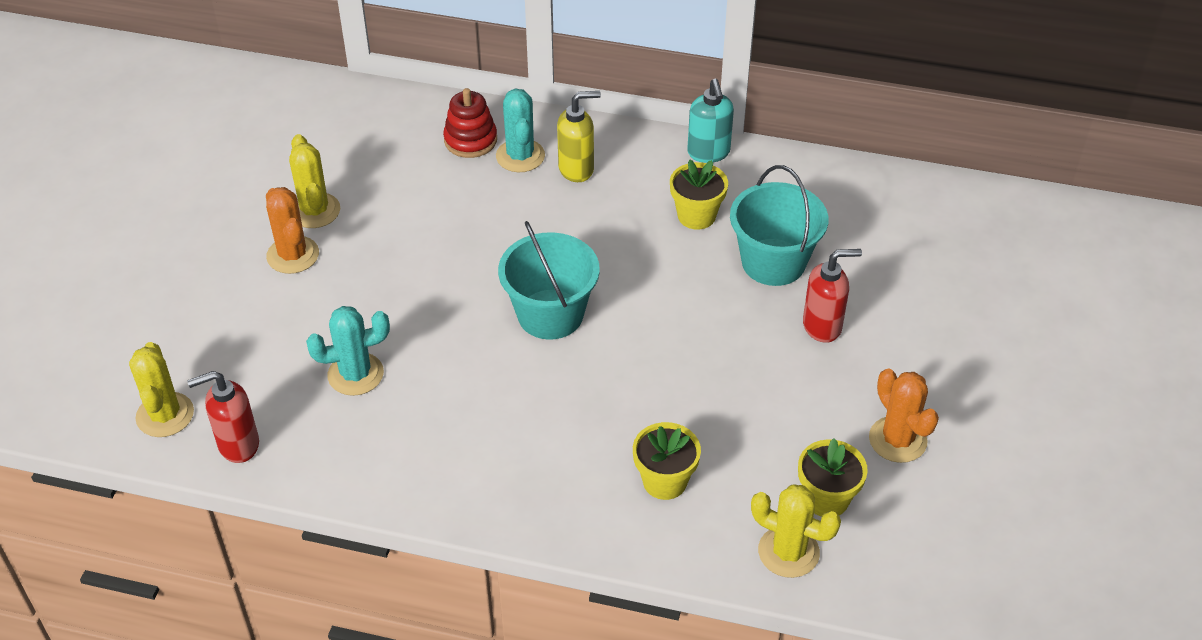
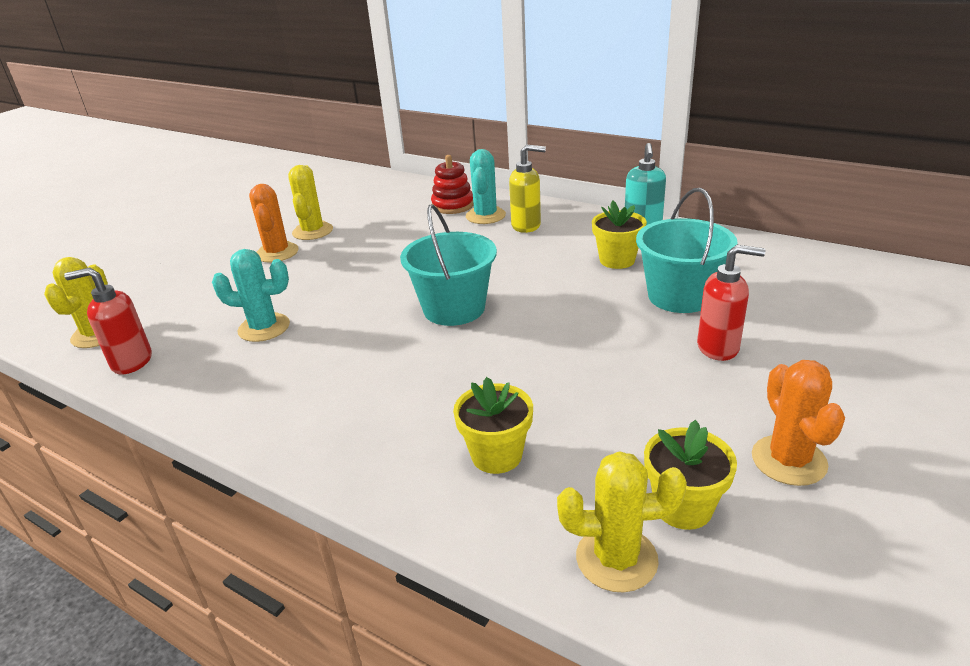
camera: 20 degrees right, 15 degrees down
(788, 552) = (616, 559): yellow cactus -> yellow cactus turned 45 degrees counterclockwise

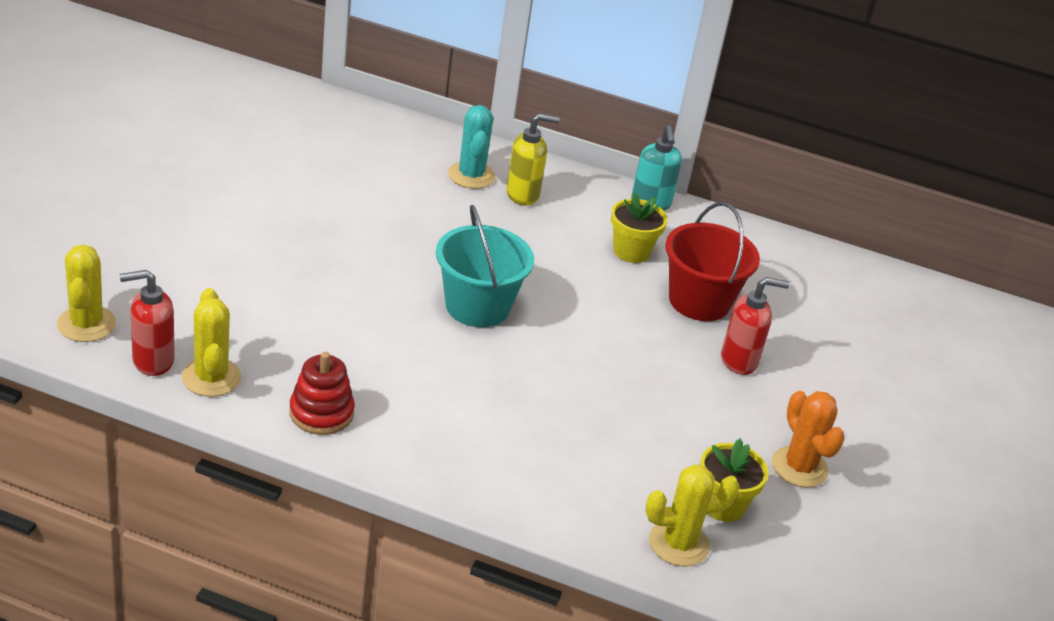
camera: 20 degrees left, 5 degrees up
(264, 328) = (279, 323): turquoise cactus -> none
(277, 253) = (238, 216): orange cactus -> none
(312, 231) = (267, 185): yellow cactus -> yellow cactus (211, 377)
(453, 205) = (426, 155): red stacking toy -> red stacking toy (321, 413)
(496, 455) = (565, 463): yellow flower pot -> none
(680, 296) = (699, 301): turquoise bucket -> red bucket

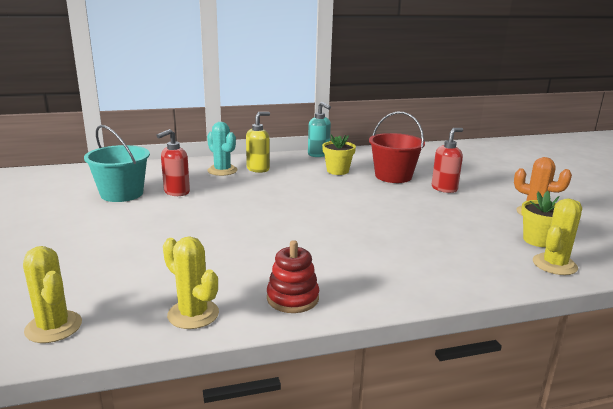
camera: 30 degrees left, 15 degrees down
(152, 361) = (136, 325): red soap dispenser -> red soap dispenser (176, 192)
(477, 306) = (302, 214): turquoise bucket -> turquoise bucket (122, 194)

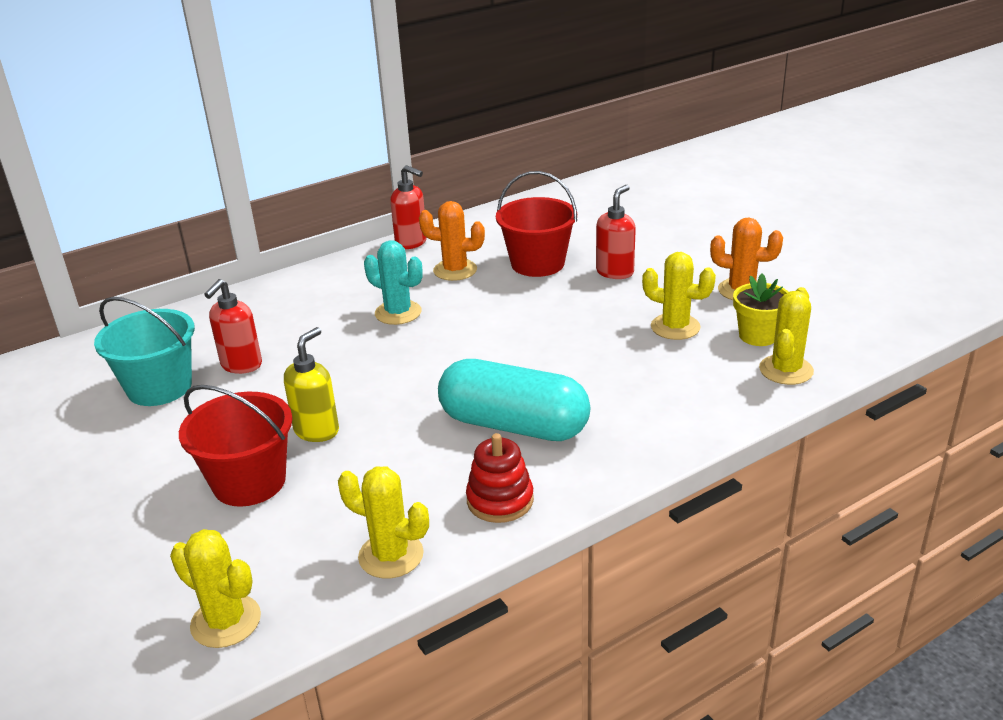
camera: 15 degrees left, 10 degrees up
(134, 251) = (249, 482): none -> red bucket
(222, 170) = (284, 307): turquoise cactus -> turquoise cactus (398, 313)
(258, 169) = (337, 292): yellow soap dispenser -> yellow soap dispenser (317, 430)
(318, 154) = (411, 242): turquoise soap dispenser -> red soap dispenser
(329, 256) = (514, 425): none -> turquoise capsule
(337, 171) = (455, 270): yellow flower pot -> orange cactus
(475, 224) = (675, 327): none -> yellow cactus

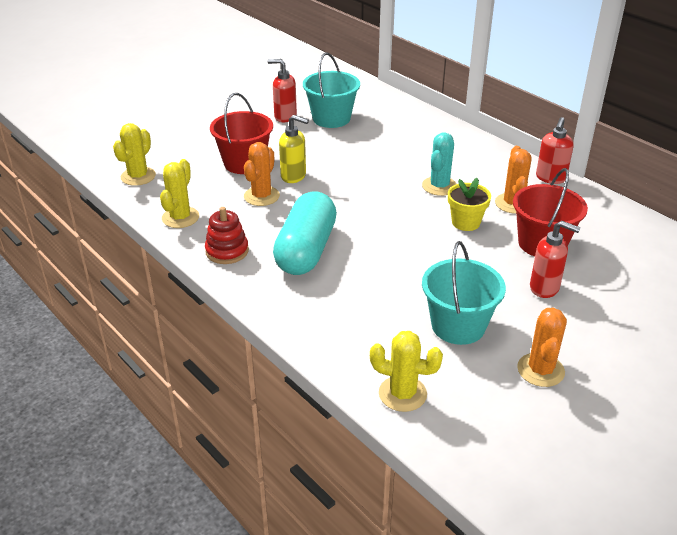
camera: 80 degrees right, 5 degrees up
(241, 365) = (359, 139): red soap dispenser -> red soap dispenser (285, 117)
(361, 464) = (261, 196): none -> orange cactus
(675, 327) = (458, 326): yellow cactus -> turquoise bucket
(758, 336) = (457, 378): yellow flower pot -> yellow flower pot (465, 222)

